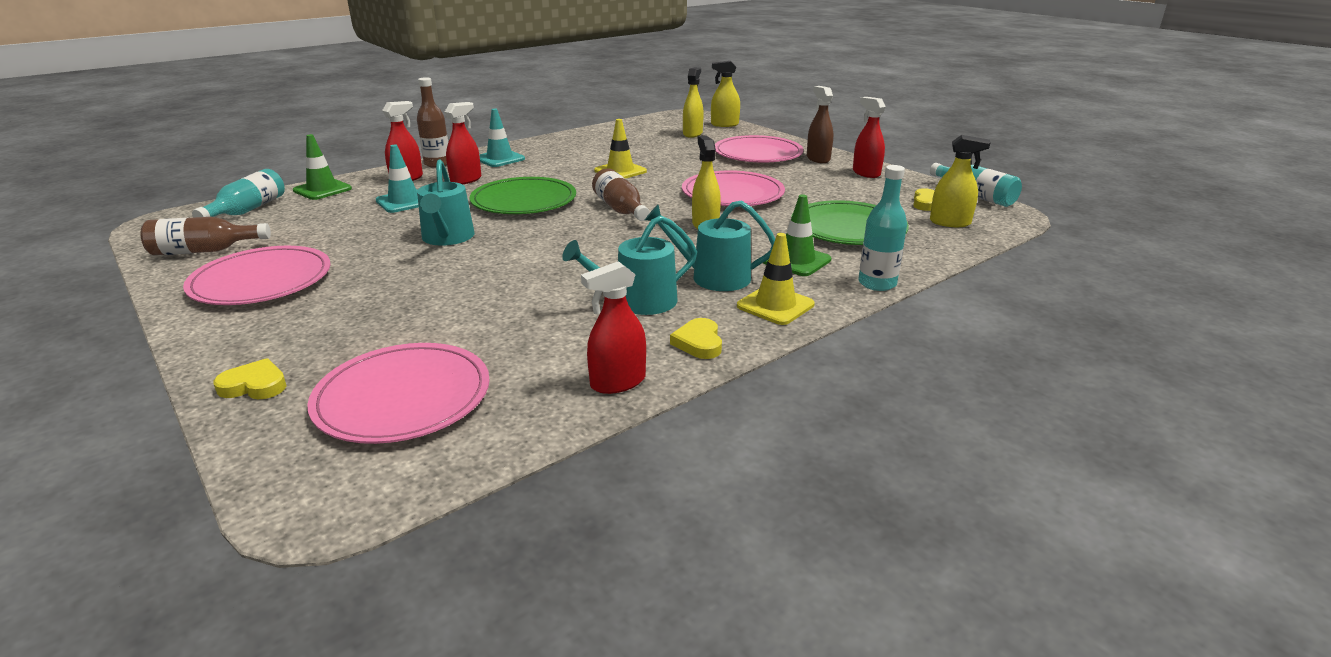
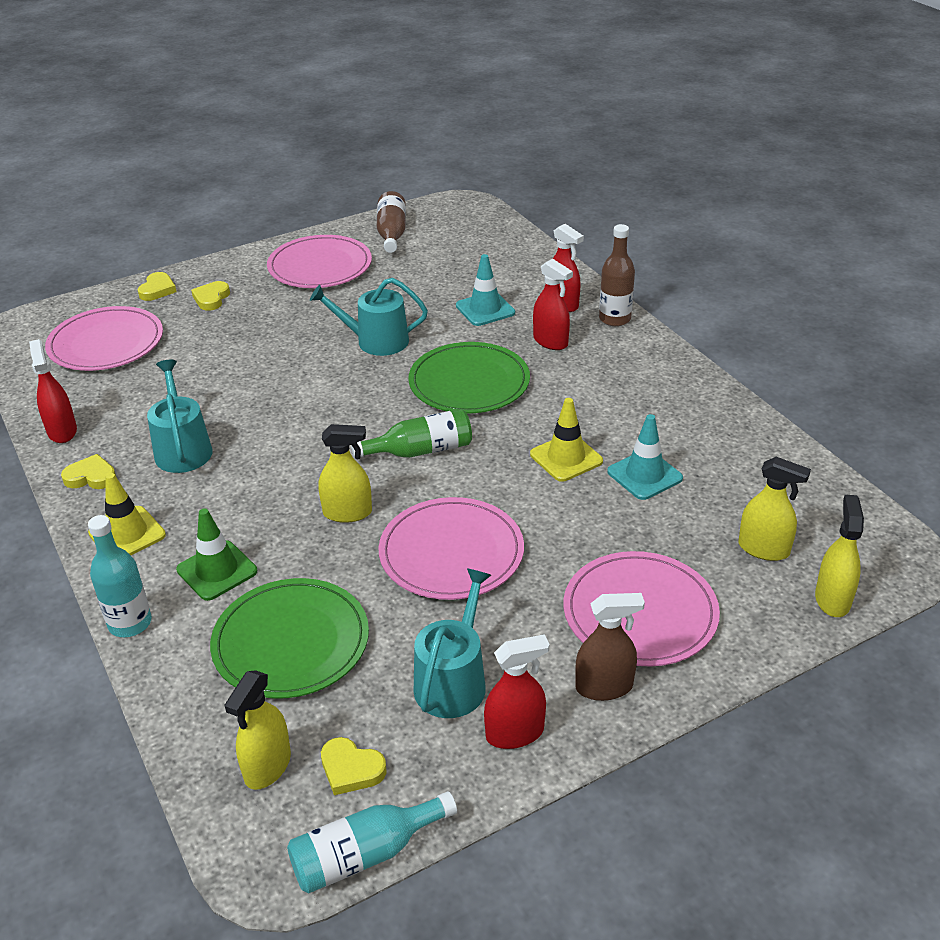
camera: 100 degrees right, 10 degrees up
(247, 210) = (483, 234): turquoise bottle -> none
(308, 338) = (211, 298): none -> yellow heart
(322, 190) = (534, 261): green traffic cone -> none
(500, 159) = (631, 361): turquoise traffic cone -> turquoise traffic cone (644, 475)
(620, 209) = (420, 451): brown bottle -> green bottle
(713, 277) = (208, 501): turquoise watering can -> turquoise watering can (453, 681)

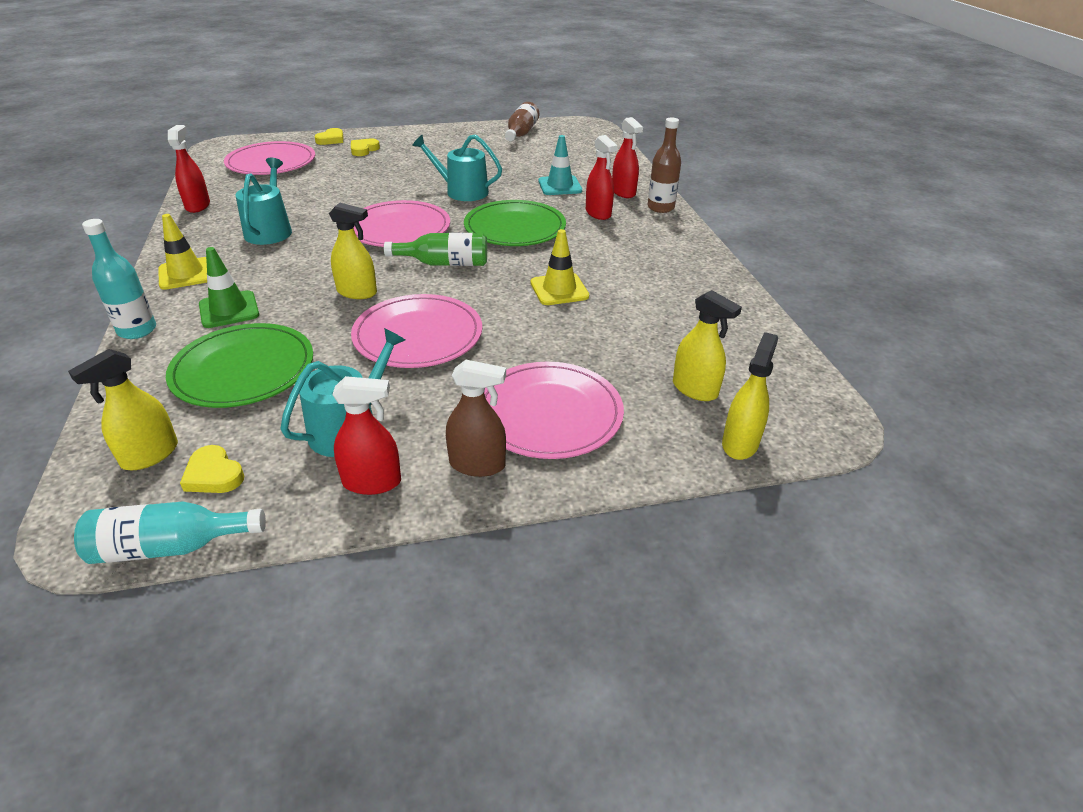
camera: 15 degrees right, 0 degrees up
(91, 477) = (193, 235): yellow heart -> none
(320, 266) = (454, 143): pink plate -> pink plate (399, 228)
(644, 475) = (619, 314): turquoise traffic cone -> none

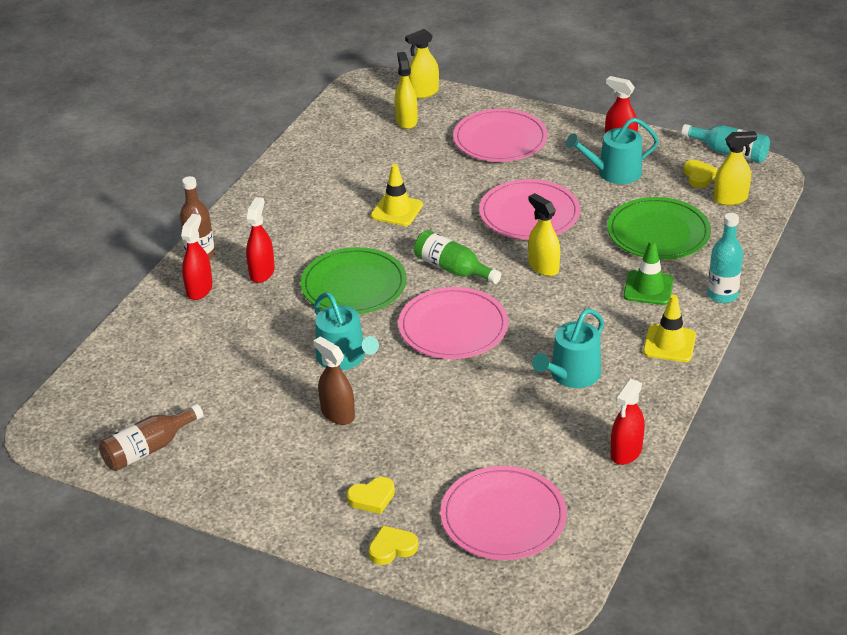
camera: 140 degrees left, 0 degrees up
(477, 464) = (562, 132): brown spray bottle -> brown spray bottle (337, 414)
(560, 186) = (243, 324): turquoise traffic cone -> none

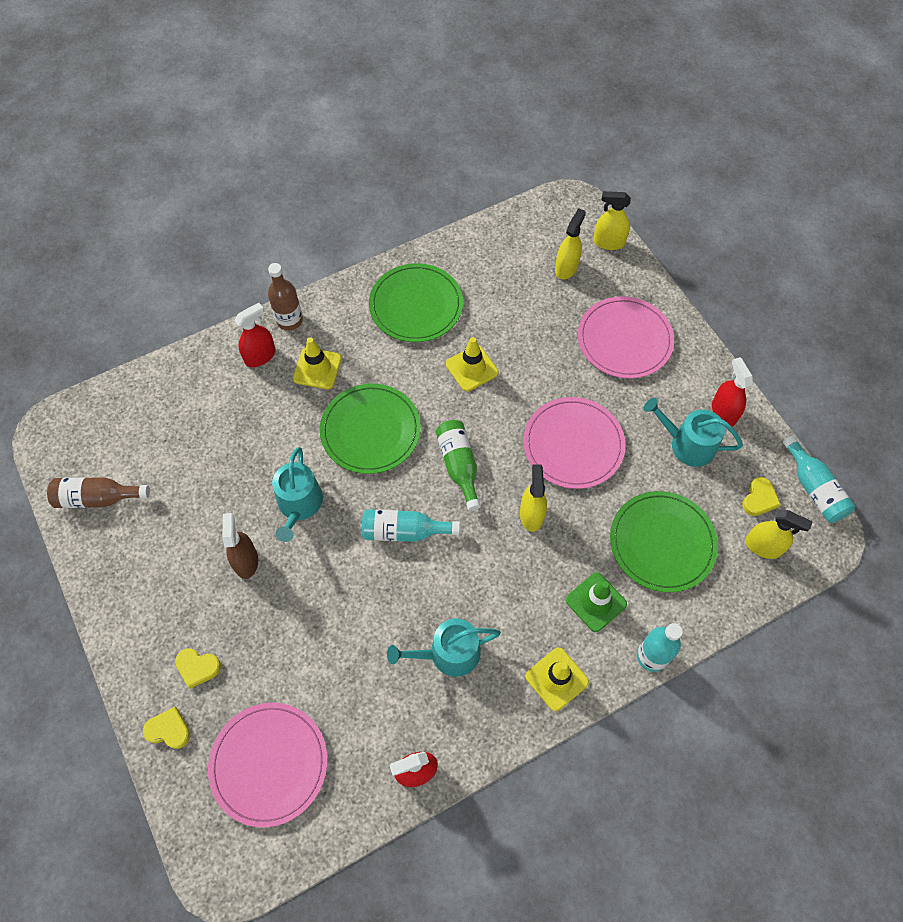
camera: 35 degrees right, 25 degrees up
(262, 272) = (317, 368): red spray bottle -> yellow traffic cone
(305, 197) = (416, 305): none -> green plate
(453, 327) = (404, 531): pink plate -> turquoise bottle

